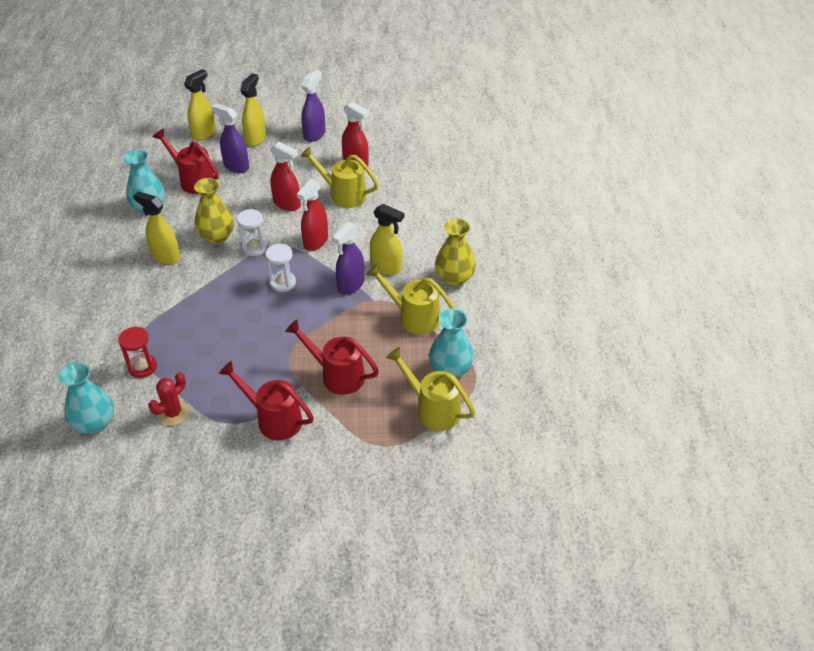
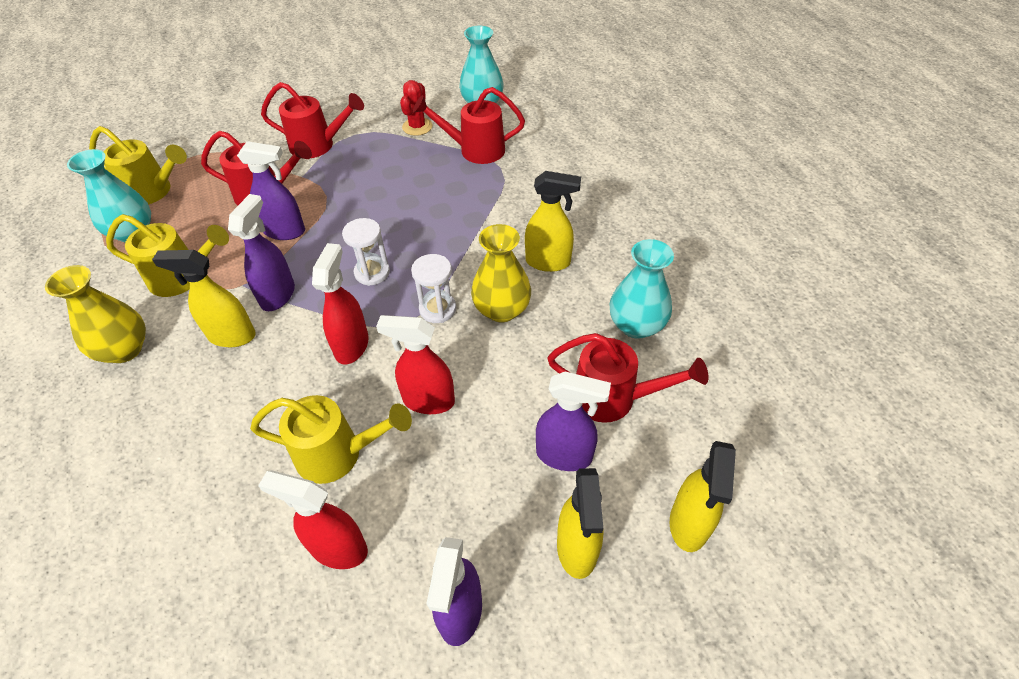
camera: 160 degrees right, 5 degrees up
(142, 367) = (475, 150): red hourglass -> red watering can
(331, 334) = (285, 231): none -> purple spray bottle

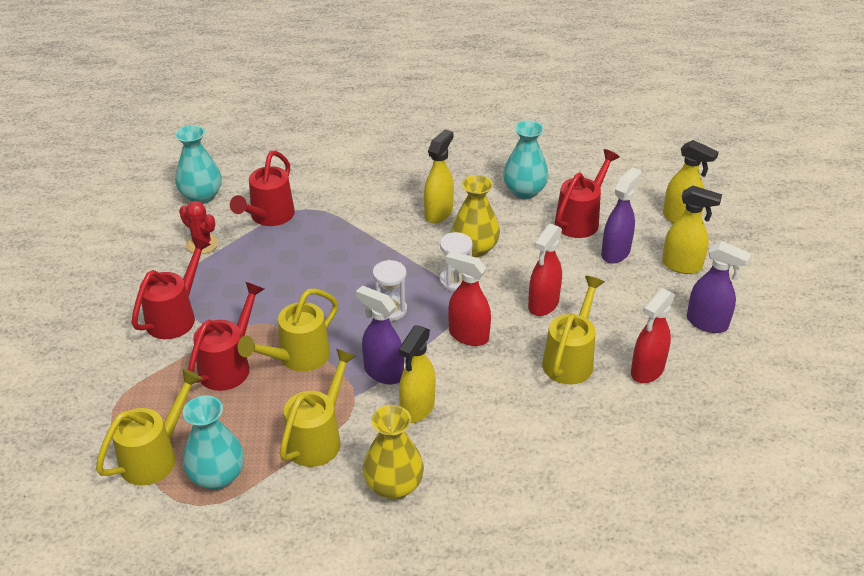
camera: 70 degrees left, 10 degrees down
(285, 231) = (298, 358): purple spray bottle -> yellow watering can

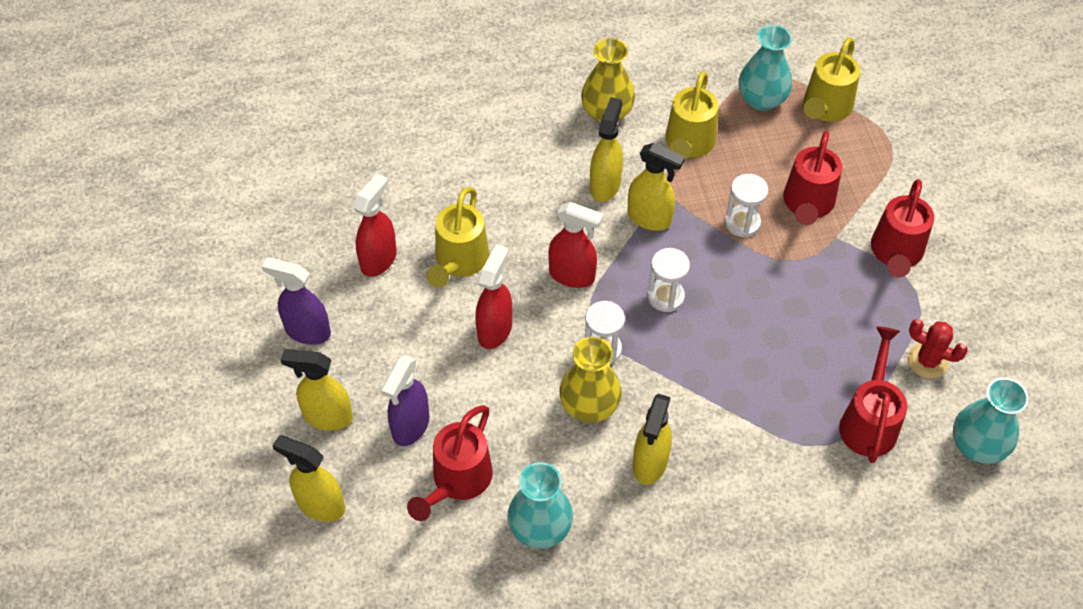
camera: 170 degrees right, 15 degrees up
(298, 358) = (742, 223): yellow watering can -> white hourglass
(383, 372) = (649, 218): purple spray bottle -> yellow spray bottle

